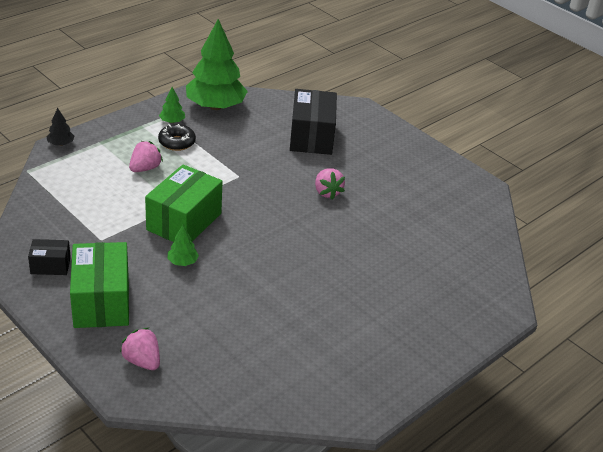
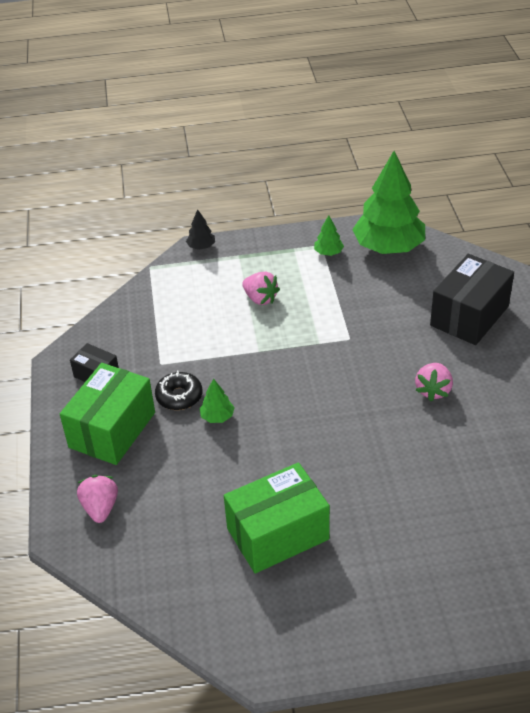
camera: 40 degrees right, 5 degrees up
(145, 168) = (260, 299): pink strawberry -> pink strawberry turned 60 degrees clockwise
(177, 142) = (314, 278): black donut -> black donut (179, 396)
(184, 221) = (253, 372): green box -> green box (277, 534)

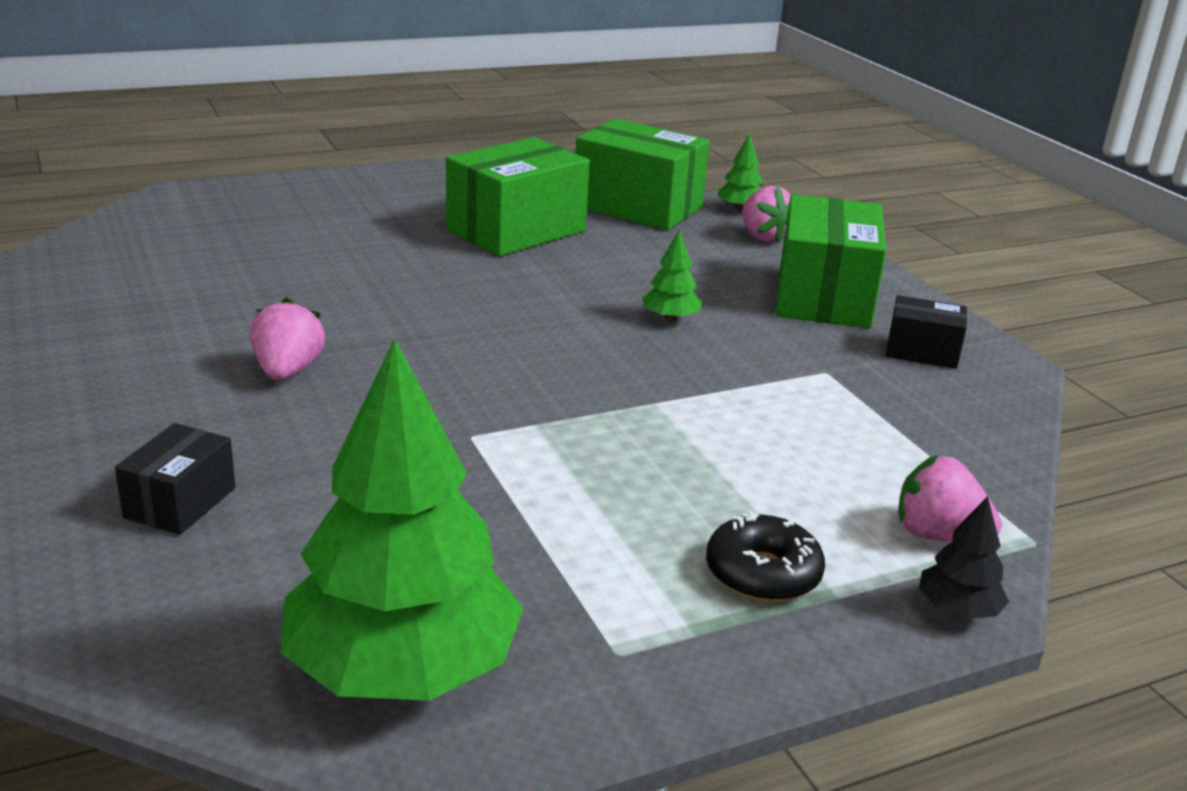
camera: 160 degrees right, 15 degrees down
(170, 566) = (638, 207): none -> green box
(179, 396) = (753, 336): black donut -> black donut (762, 573)
(260, 299) = (708, 495): pink strawberry -> pink strawberry (938, 535)
(328, 252) = (585, 631): green tree -> green tree (740, 209)
(469, 316) = (180, 502): black box -> black box, size x0.52

